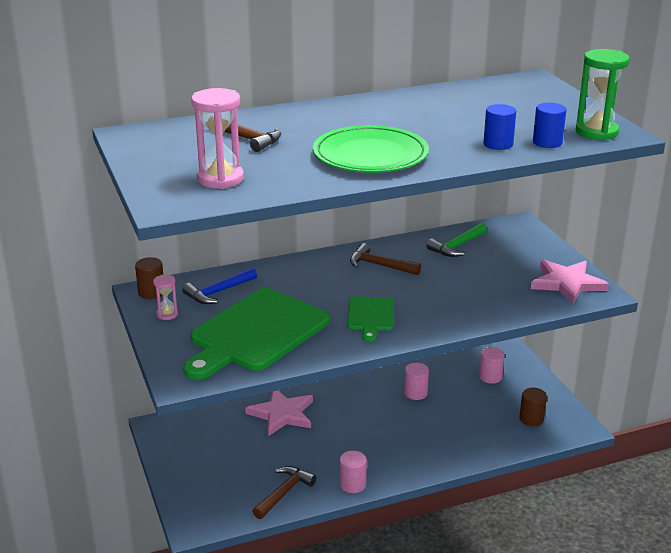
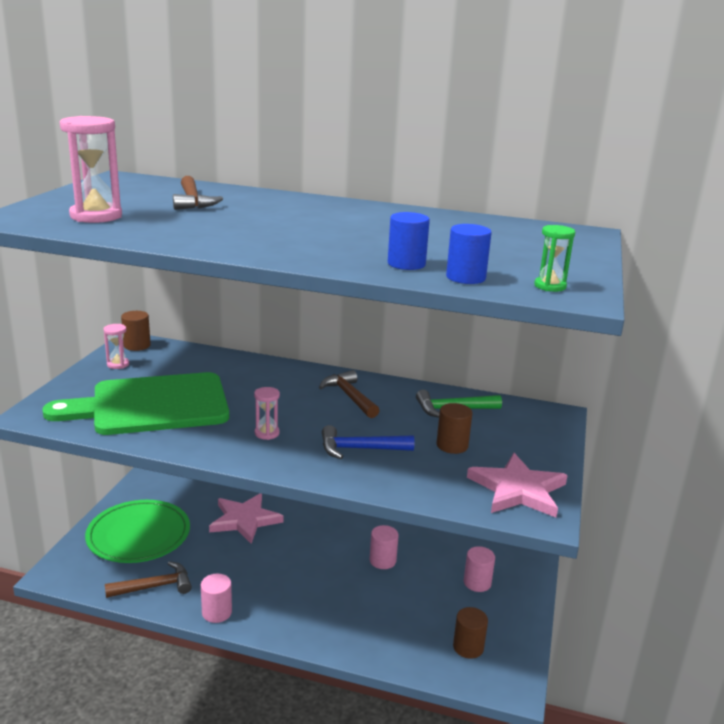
camera: 35 degrees right, 5 degrees down
(218, 292) = (182, 364): blue hammer -> blue hammer (359, 449)
(370, 155) = (259, 237): green plate -> green plate (138, 535)
(370, 316) = (267, 433): green cutting board -> pink hourglass
(493, 272) = (452, 445): none -> brown cylinder
(596, 132) = (550, 286): green hourglass -> green hourglass, size x0.53

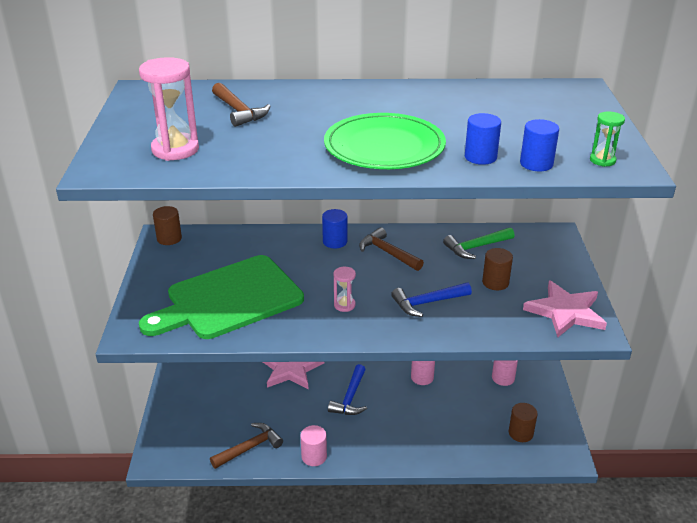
camera: 15 degrees left, 10 degrees up
(118, 364) = (167, 263): pink hourglass -> none
(138, 535) = (207, 405): green plate -> green plate (384, 147)
(291, 563) = (350, 398): none -> blue hammer
(300, 377) = (335, 241): none -> blue cylinder

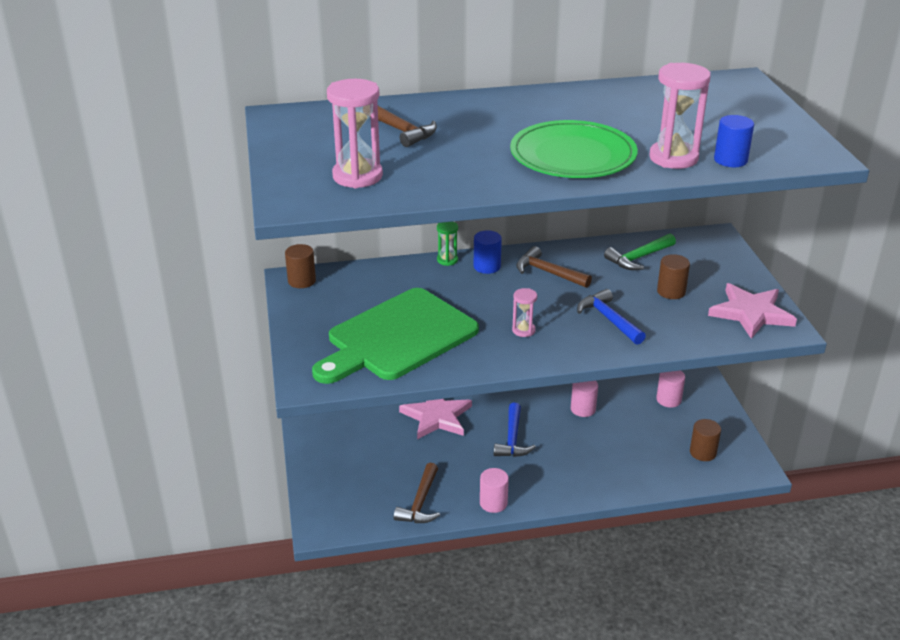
camera: 10 degrees left, 0 degrees up
(250, 447) = (420, 503): brown hammer -> brown hammer turned 150 degrees clockwise
(427, 303) = (608, 319): blue hammer -> blue hammer turned 90 degrees clockwise
(480, 157) = (673, 158): blue cylinder -> pink hourglass
(602, 160) = (792, 151): green hourglass -> green hourglass (447, 260)

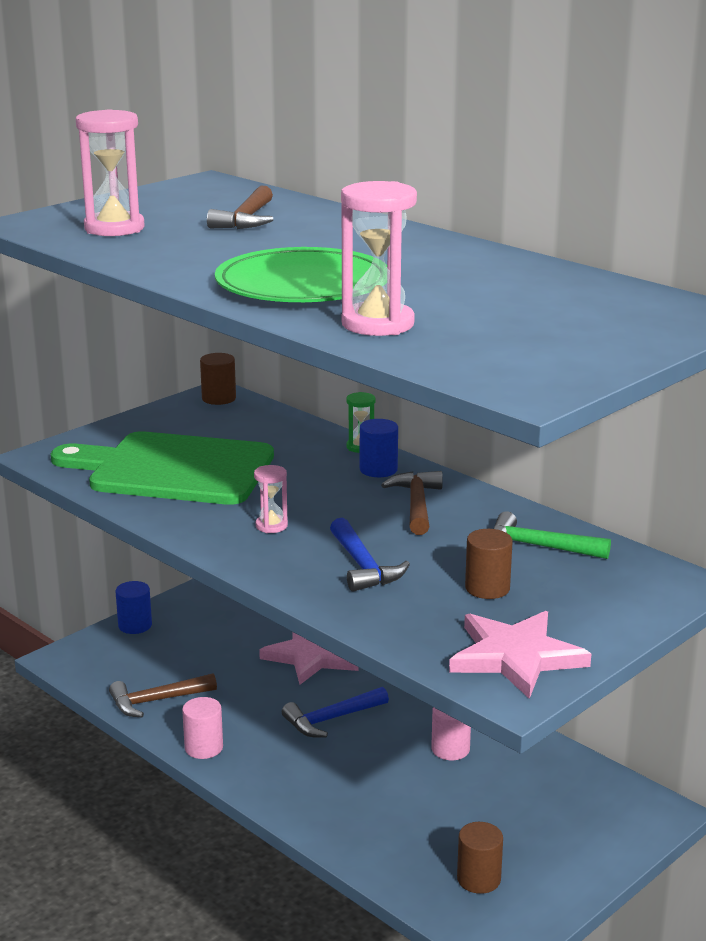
camera: 55 degrees right, 10 degrees down
(608, 319) = (363, 566): blue hammer -> blue hammer turned 135 degrees clockwise
(668, 399) = (558, 811): pink cylinder -> none
(730, 160) = (423, 349): blue cylinder -> blue cylinder (135, 625)

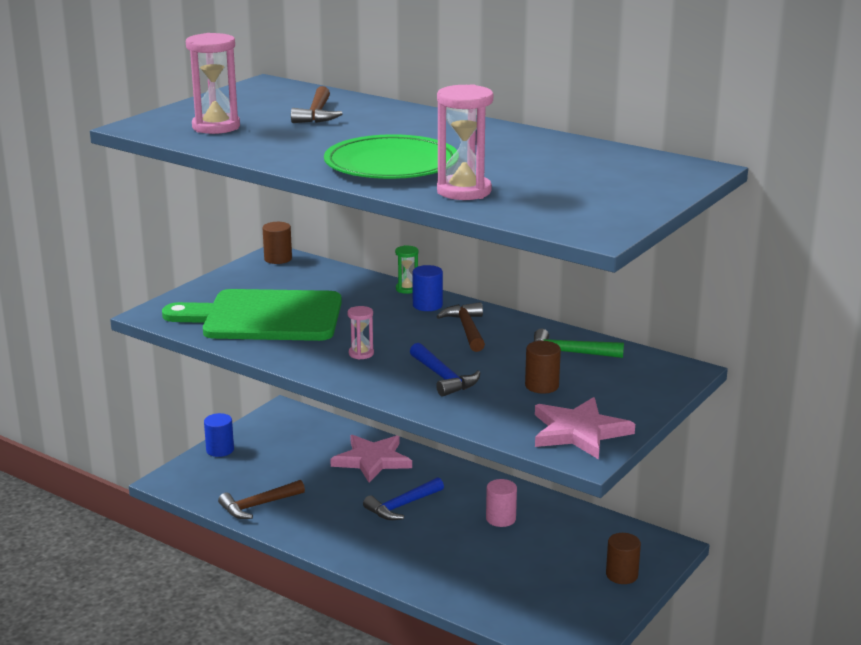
camera: 10 degrees left, 0 degrees up
(203, 748) = (308, 536): pink cylinder -> none
(478, 879) = (548, 608): brown cylinder -> brown cylinder (622, 575)

